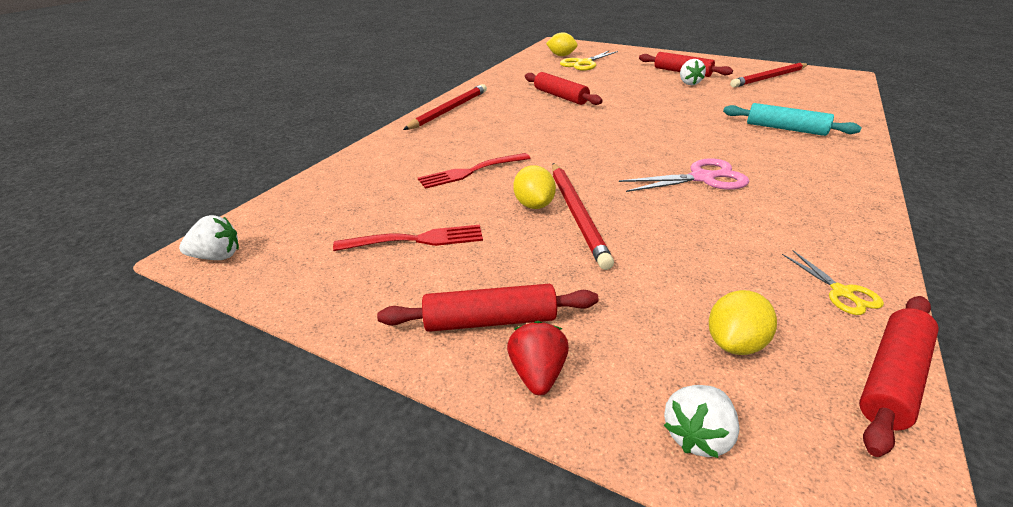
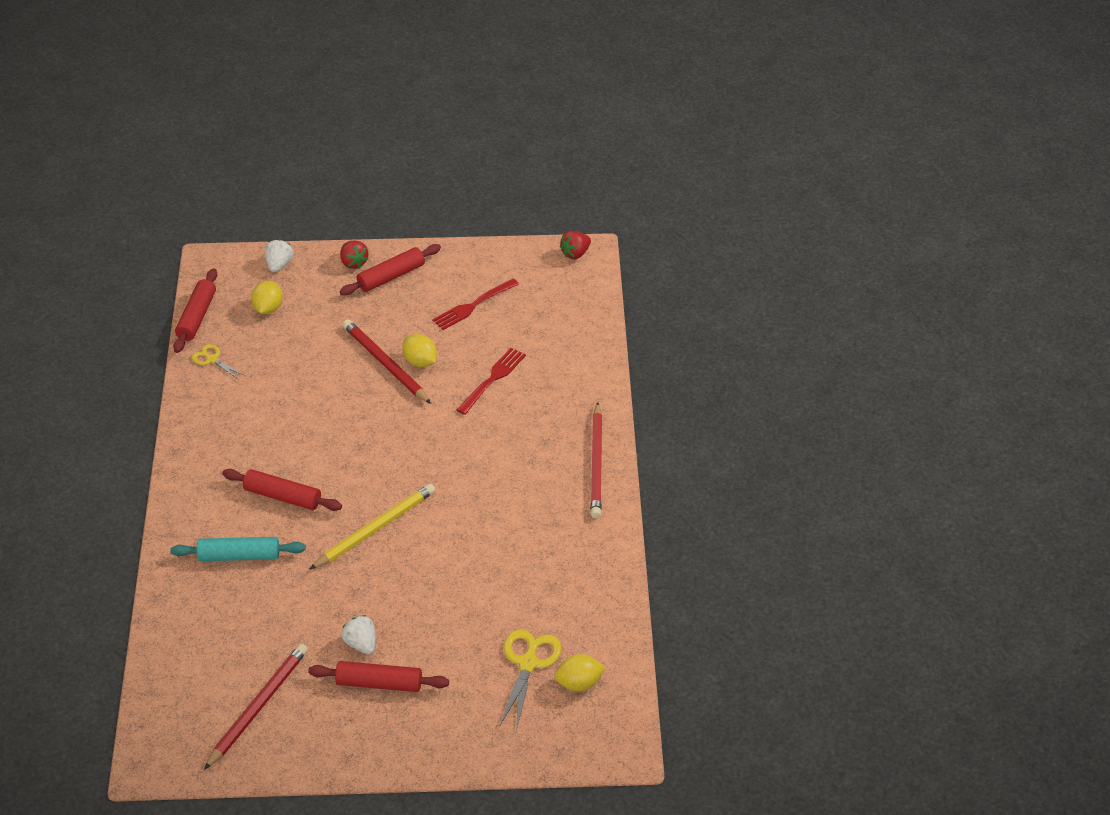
camera: 150 degrees right, 10 degrees up
(217, 256) = (575, 253): white strawberry -> red strawberry
(560, 96) = (500, 542): red rolling pin -> red rolling pin (282, 496)
(655, 118) = (375, 528): none -> yellow pencil
(702, 178) = (307, 439): pink scissors -> none

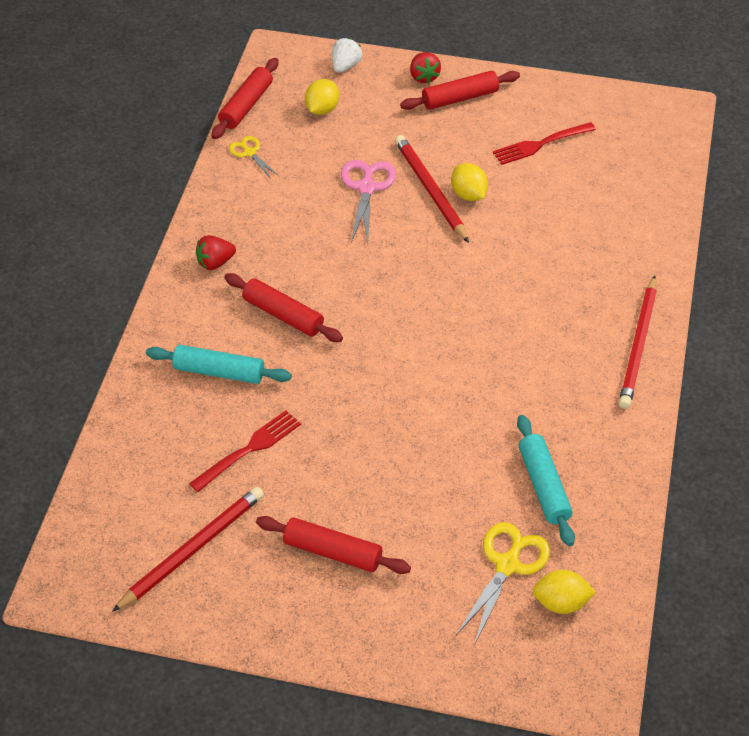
camera: 15 degrees right, 5 degrees up
(327, 372) = (366, 188): none -> pink scissors
(361, 644) = (324, 500): white strawberry -> none
(375, 528) = (373, 370): yellow pencil -> none
(492, 380) = (542, 228): red fork -> red fork (248, 450)
(543, 594) = (544, 486): none -> turquoise rolling pin
(575, 253) = (665, 107): red strawberry -> red strawberry (215, 263)

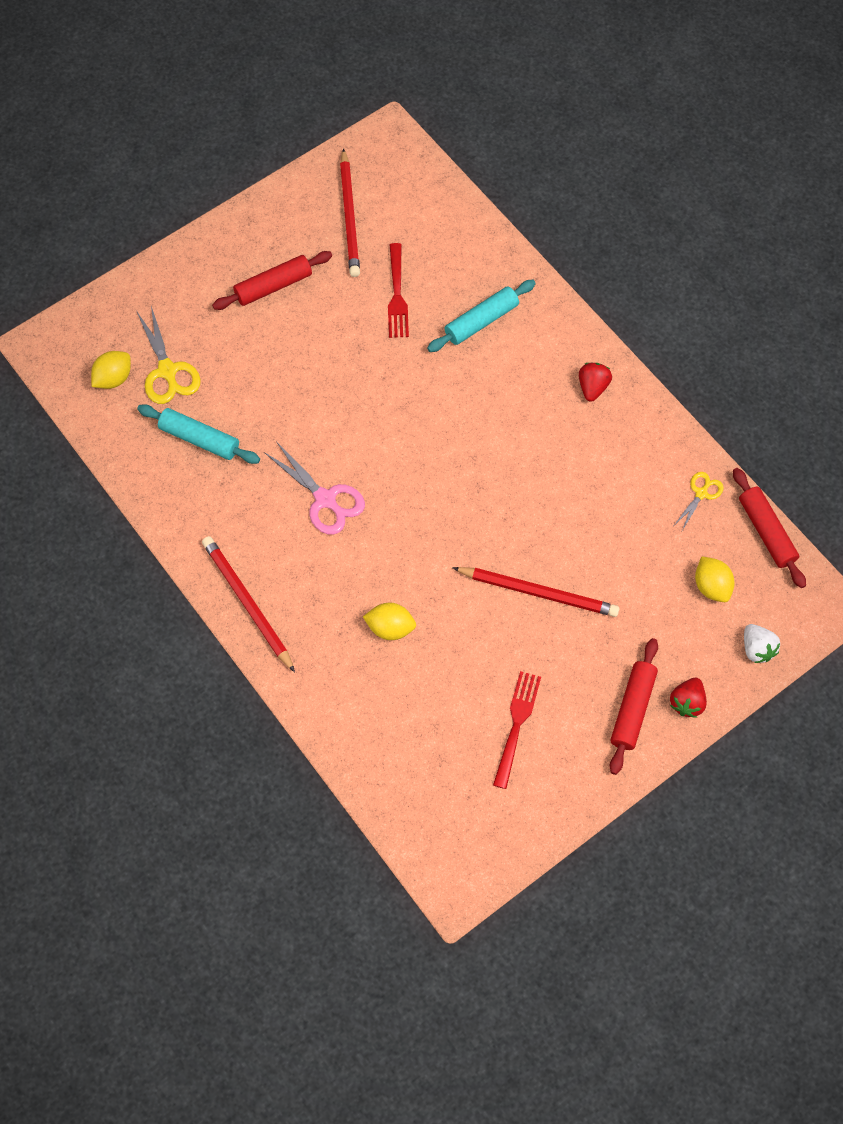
camera: 130 degrees right, 15 degrees up
(249, 152) = (701, 493): yellow scissors -> yellow scissors turned 60 degrees counterclockwise
(283, 315) = (498, 395): red rolling pin -> none
(366, 188) = (583, 548): pink scissors -> pink scissors (325, 499)
(424, 77) = (687, 702): red strawberry -> red strawberry turned 90 degrees counterclockwise
(468, 194) = (508, 617): yellow lemon -> yellow lemon (390, 628)

